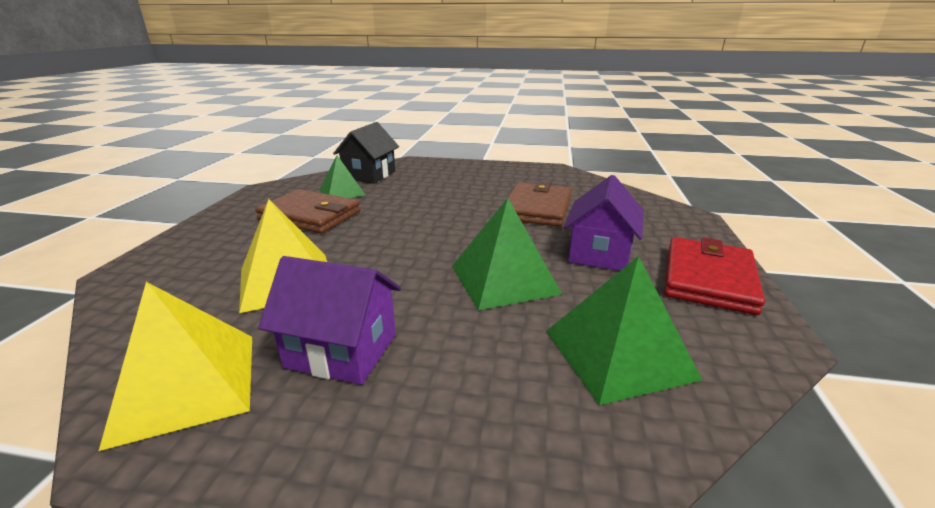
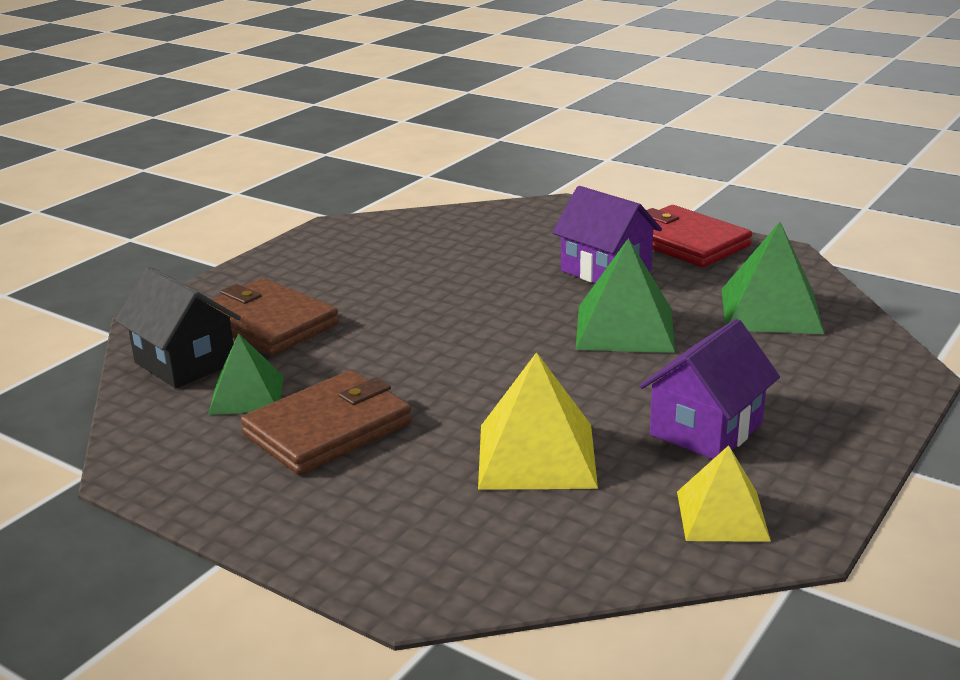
camera: 65 degrees left, 0 degrees up
(186, 385) = (722, 515): yellow pyramid -> yellow pyramid, size x0.65
(537, 208) = (463, 271): brown wallet -> brown wallet (268, 323)

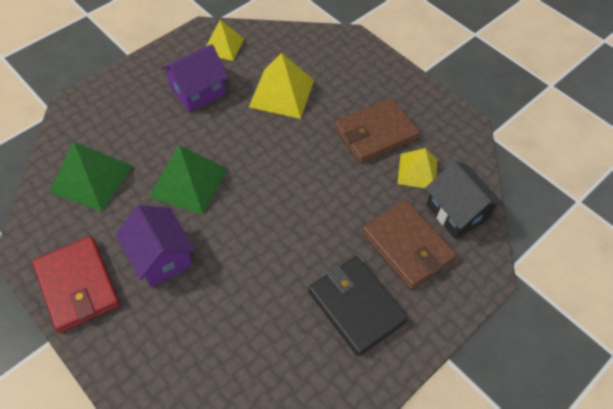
camera: 170 degrees left, 30 degrees up
(247, 395) = (417, 171): green pyramid -> yellow pyramid
(337, 274) = (356, 306): none -> black wallet

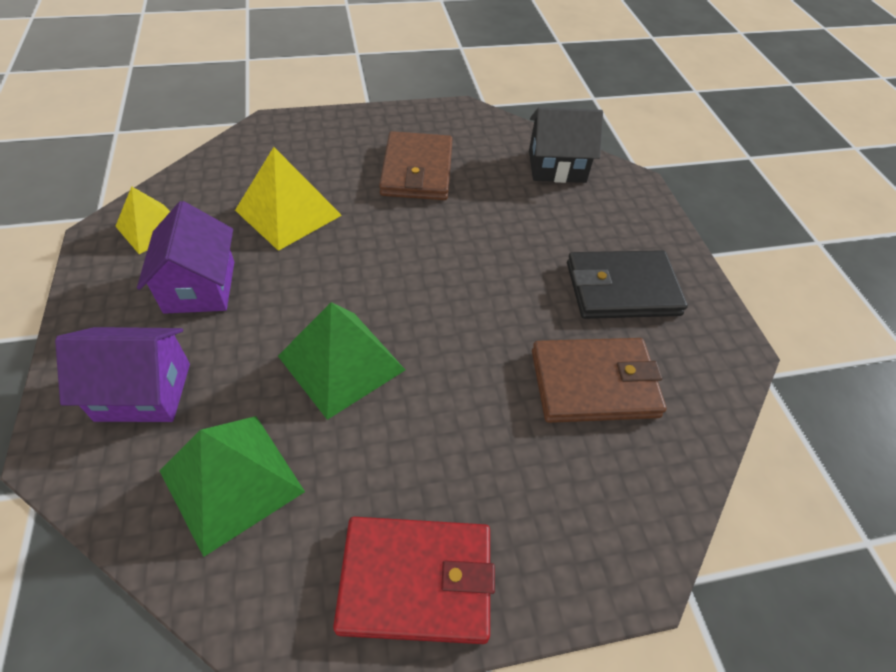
camera: 60 degrees left, 5 degrees down
(161, 257) = (439, 446): purple house -> purple house (143, 391)
(407, 246) = (573, 217): brown wallet -> brown wallet (594, 383)
(417, 171) = (490, 167): yellow pyramid -> none

